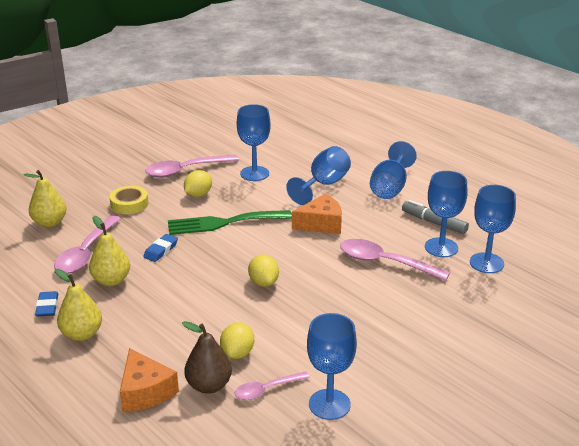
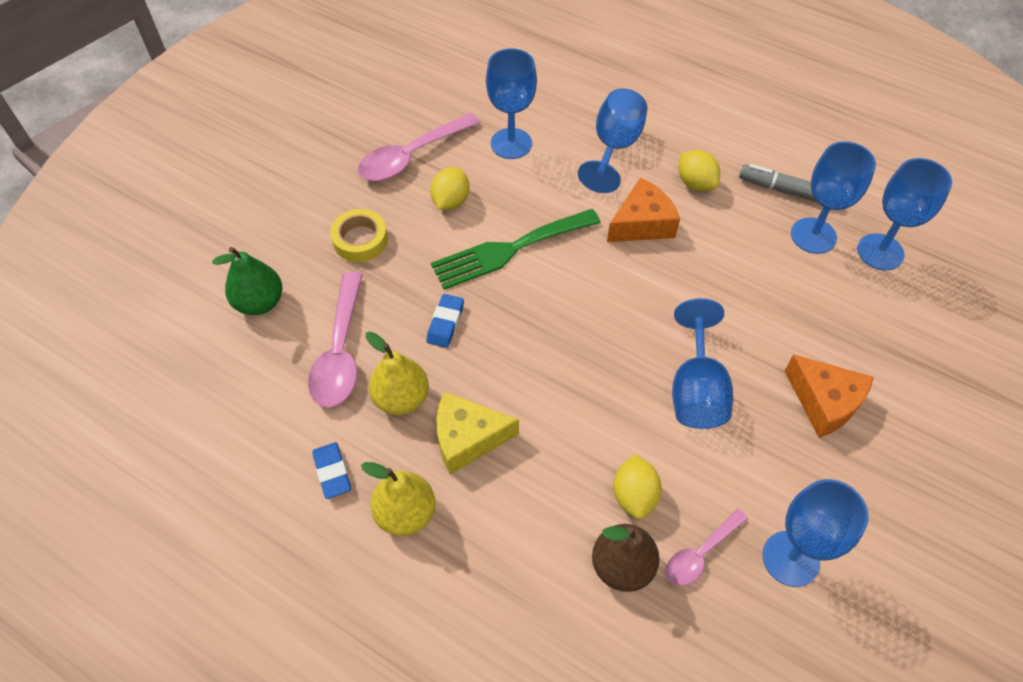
camera: 15 degrees left, 25 degrees up
(49, 223) = (260, 302): yellow pear -> green pear
(143, 306) = (468, 438): none -> yellow cheese
(145, 391) = (542, 600): orange cheese -> orange cheese (824, 402)
(263, 282) = (612, 353): yellow lemon -> yellow lemon (695, 183)
(385, 262) = (754, 279): pink spoon -> none
(390, 187) = (703, 135): blue goblet -> blue goblet (696, 390)

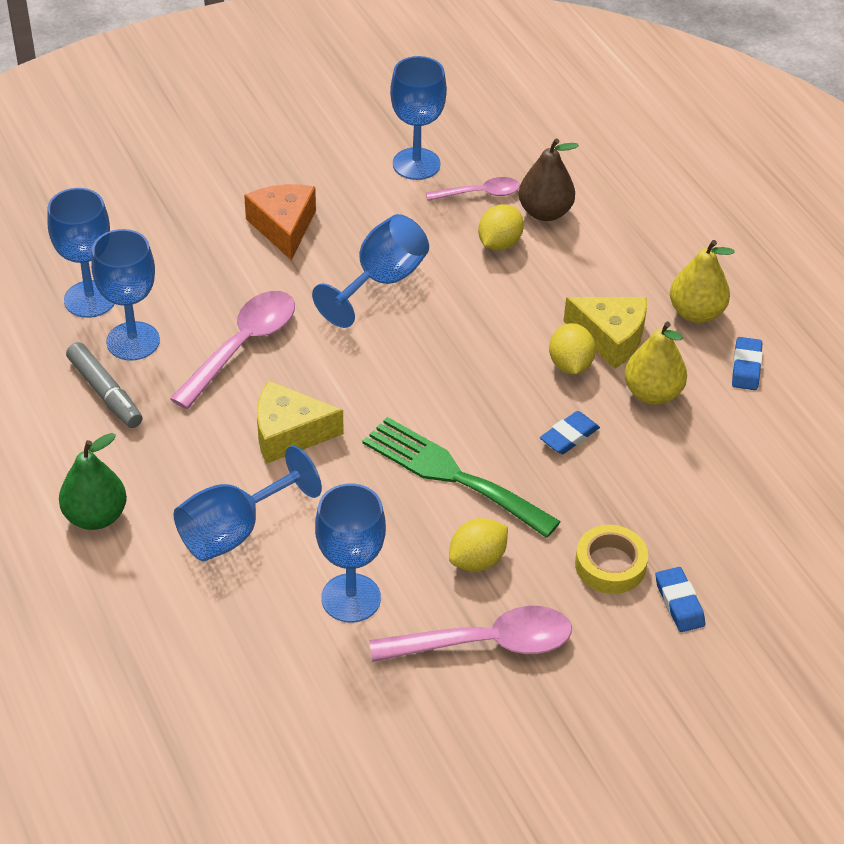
camera: 150 degrees left, 10 degrees down
(260, 302) = (756, 548): green pear -> green pear (96, 516)
(300, 237) = (679, 603): none -> blue eraser
(340, 352) = (691, 459): pink spoon -> pink spoon (242, 346)
(509, 250) = (452, 475): green fork -> green fork turned 150 degrees counterclockwise
(642, 224) = (289, 433): orange cheese -> yellow cheese
(695, 183) = (188, 446): yellow lemon -> yellow lemon (570, 365)

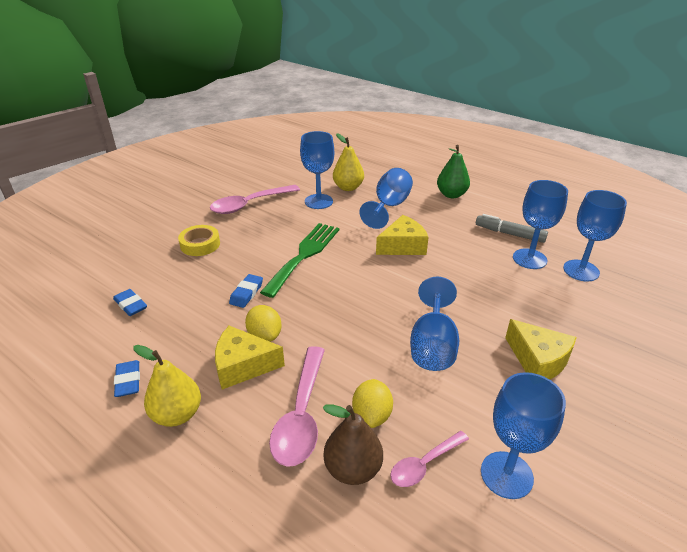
camera: 155 degrees right, 10 degrees down
(242, 346) = (472, 276): pink spoon -> pink spoon (301, 415)
(283, 227) = (538, 360): orange cheese -> yellow cheese
(452, 475) = (304, 255): green fork -> green fork turned 75 degrees counterclockwise
(477, 560) = (269, 228): yellow lemon -> none
(652, 393) = (199, 336): yellow pear -> yellow pear (348, 187)
(679, 603) = (159, 241): blue eraser -> blue eraser (130, 305)

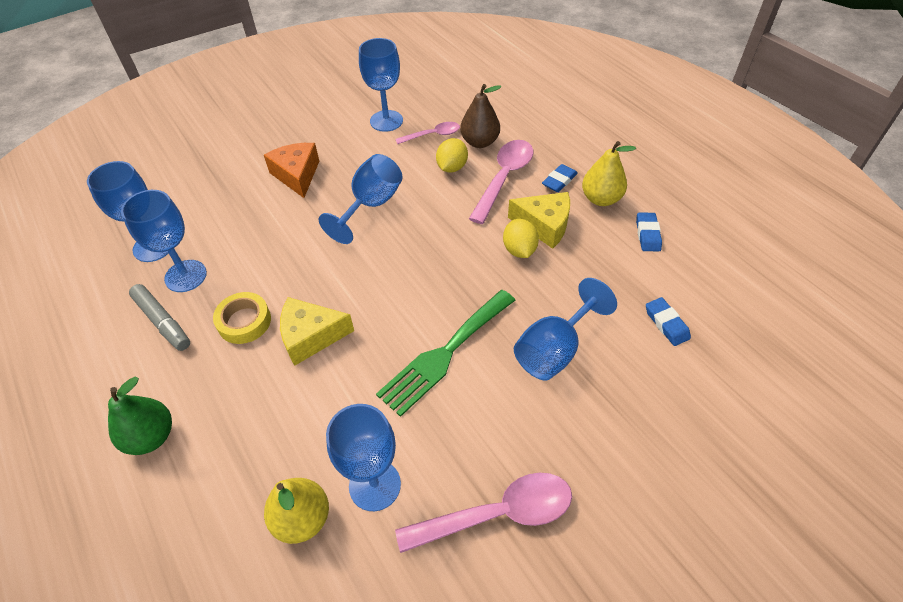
camera: 160 degrees left, 15 degrees up
(200, 244) = (587, 418): yellow tape -> yellow tape (244, 321)
(246, 293) = (530, 308): blue eraser -> blue eraser (559, 181)
(389, 206) = (270, 433): blue goblet -> blue goblet (554, 350)
(538, 360) = (297, 175): yellow cheese -> orange cheese

